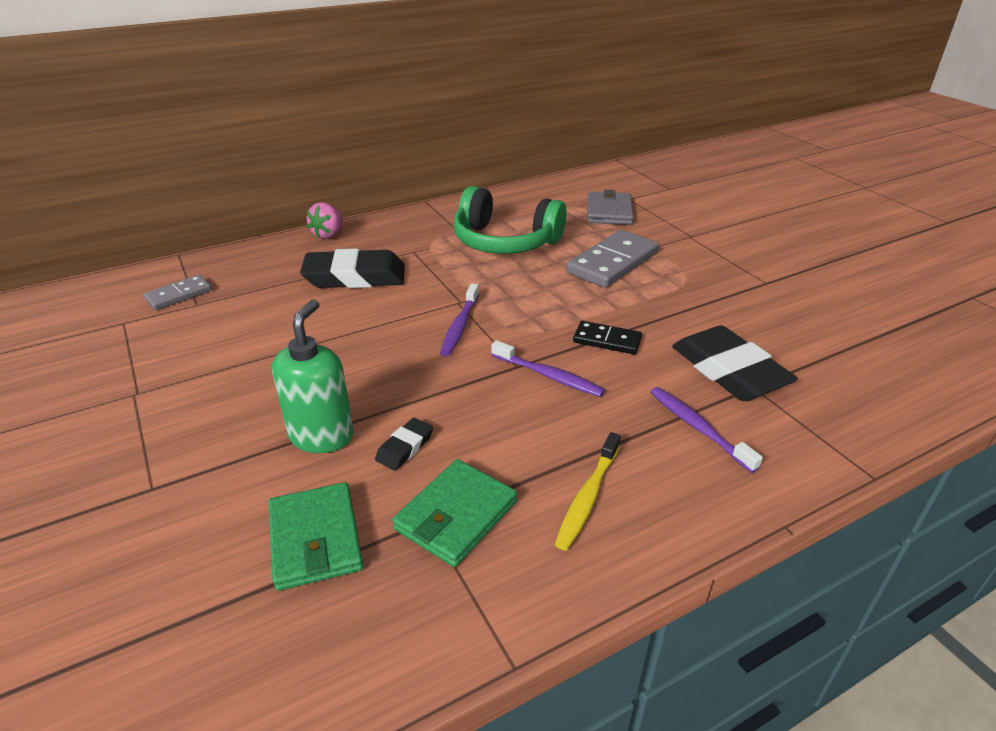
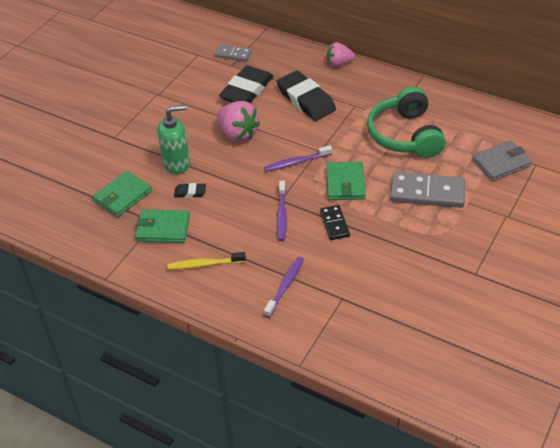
camera: 60 degrees right, 10 degrees up
(340, 351) = (238, 134): none -> pink strawberry
(540, 306) = (345, 183): none -> green wallet
(729, 370) = (349, 283): black eraser -> black eraser (247, 90)

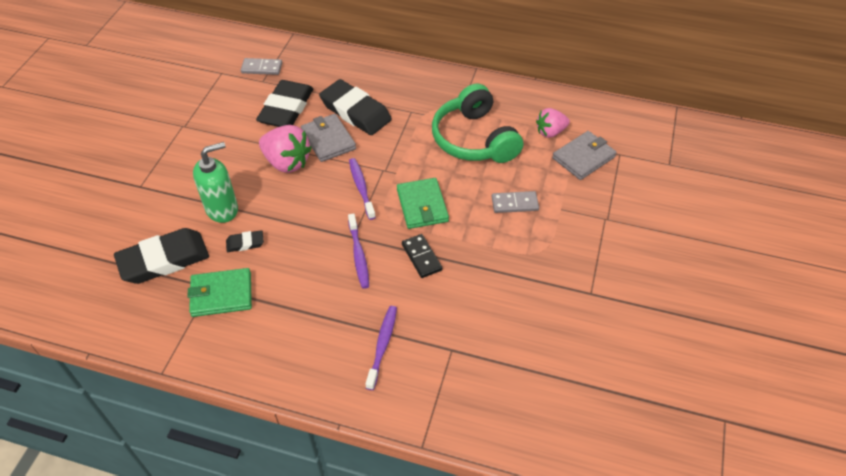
camera: 15 degrees left, 5 degrees up
(123, 196) = (164, 260): green wallet -> black eraser
(204, 264) = (280, 333): yellow toothbrush -> none
(277, 120) = (328, 140): none -> grey wallet
(296, 162) = (361, 188): purple toothbrush -> purple toothbrush turned 105 degrees clockwise
(339, 64) = (383, 65): pink strawberry -> pink strawberry (550, 132)
(427, 192) = (514, 203): grey domino -> grey domino, size x0.56

